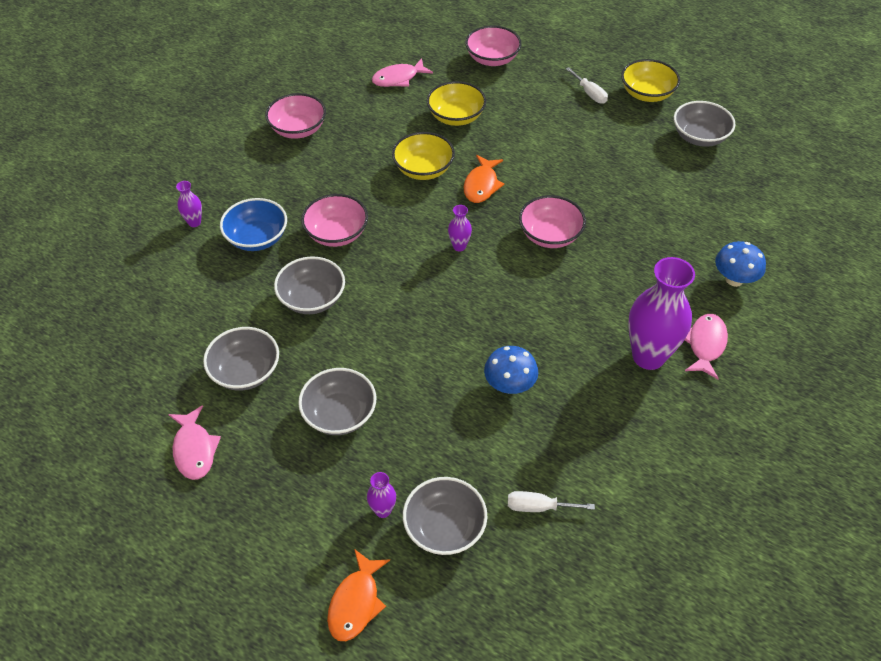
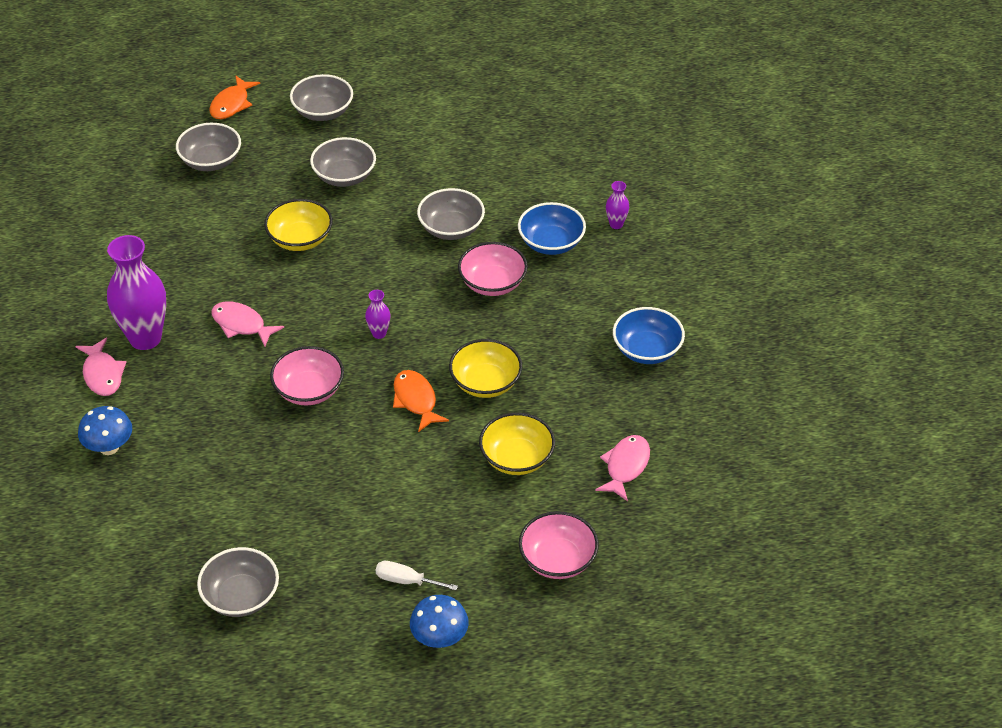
camera: 140 degrees right, 5 degrees down
(194, 449) = (416, 110): pink fish -> pink fish (241, 325)
(245, 371) = (439, 162): grey bowl -> grey bowl (323, 112)
(298, 129) = (647, 350): pink bowl -> blue bowl
(356, 602) = (231, 104): orange fish -> orange fish turned 135 degrees counterclockwise
(383, 510) = (259, 148): purple vase -> none
(509, 385) = (239, 258): blue mushroom -> blue mushroom (439, 638)
(538, 507) = (157, 203): white screwdriver -> none
(647, 94) = (342, 623): yellow bowl -> yellow bowl (300, 239)

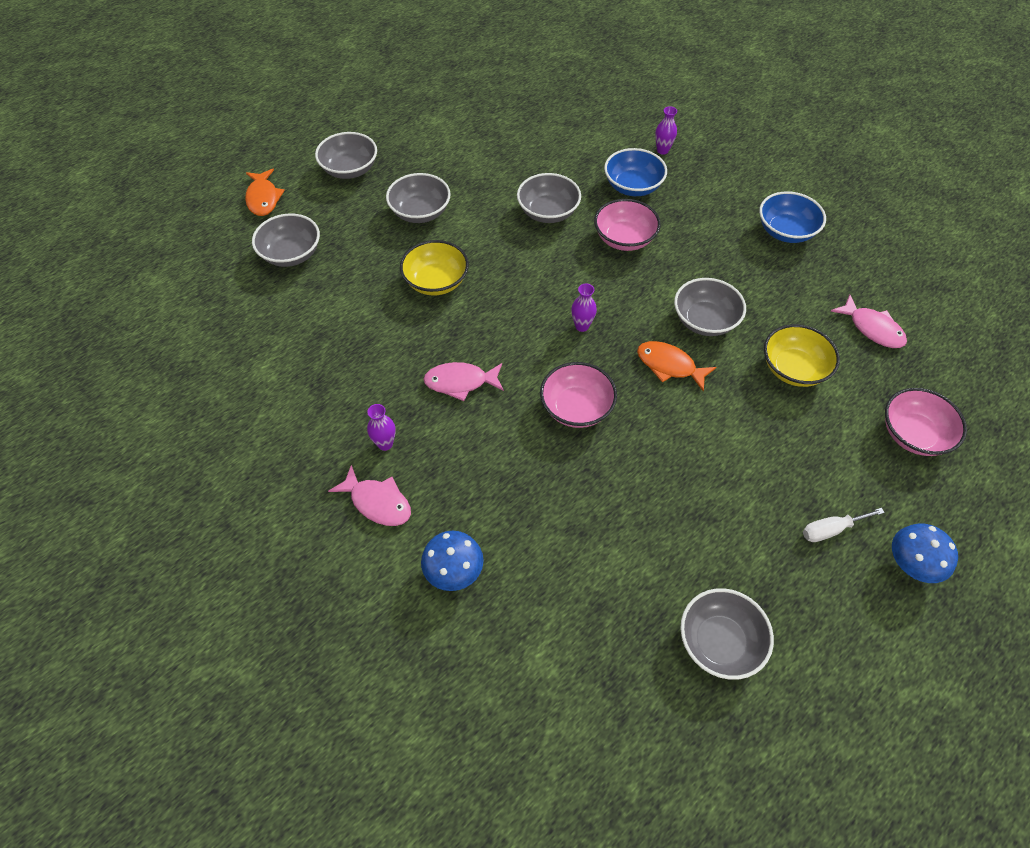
camera: 35 degrees left, 10 degrees up
(145, 338) = (385, 444): purple vase -> purple vase, size x0.44
(485, 383) = (705, 320): yellow bowl -> grey bowl
(625, 466) = (872, 328): pink fish -> pink fish turned 150 degrees clockwise

